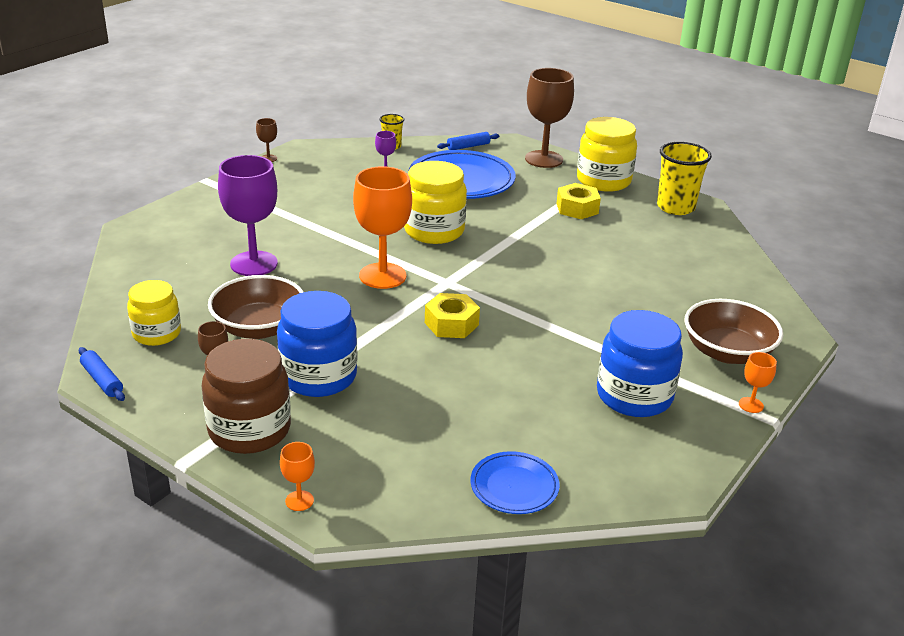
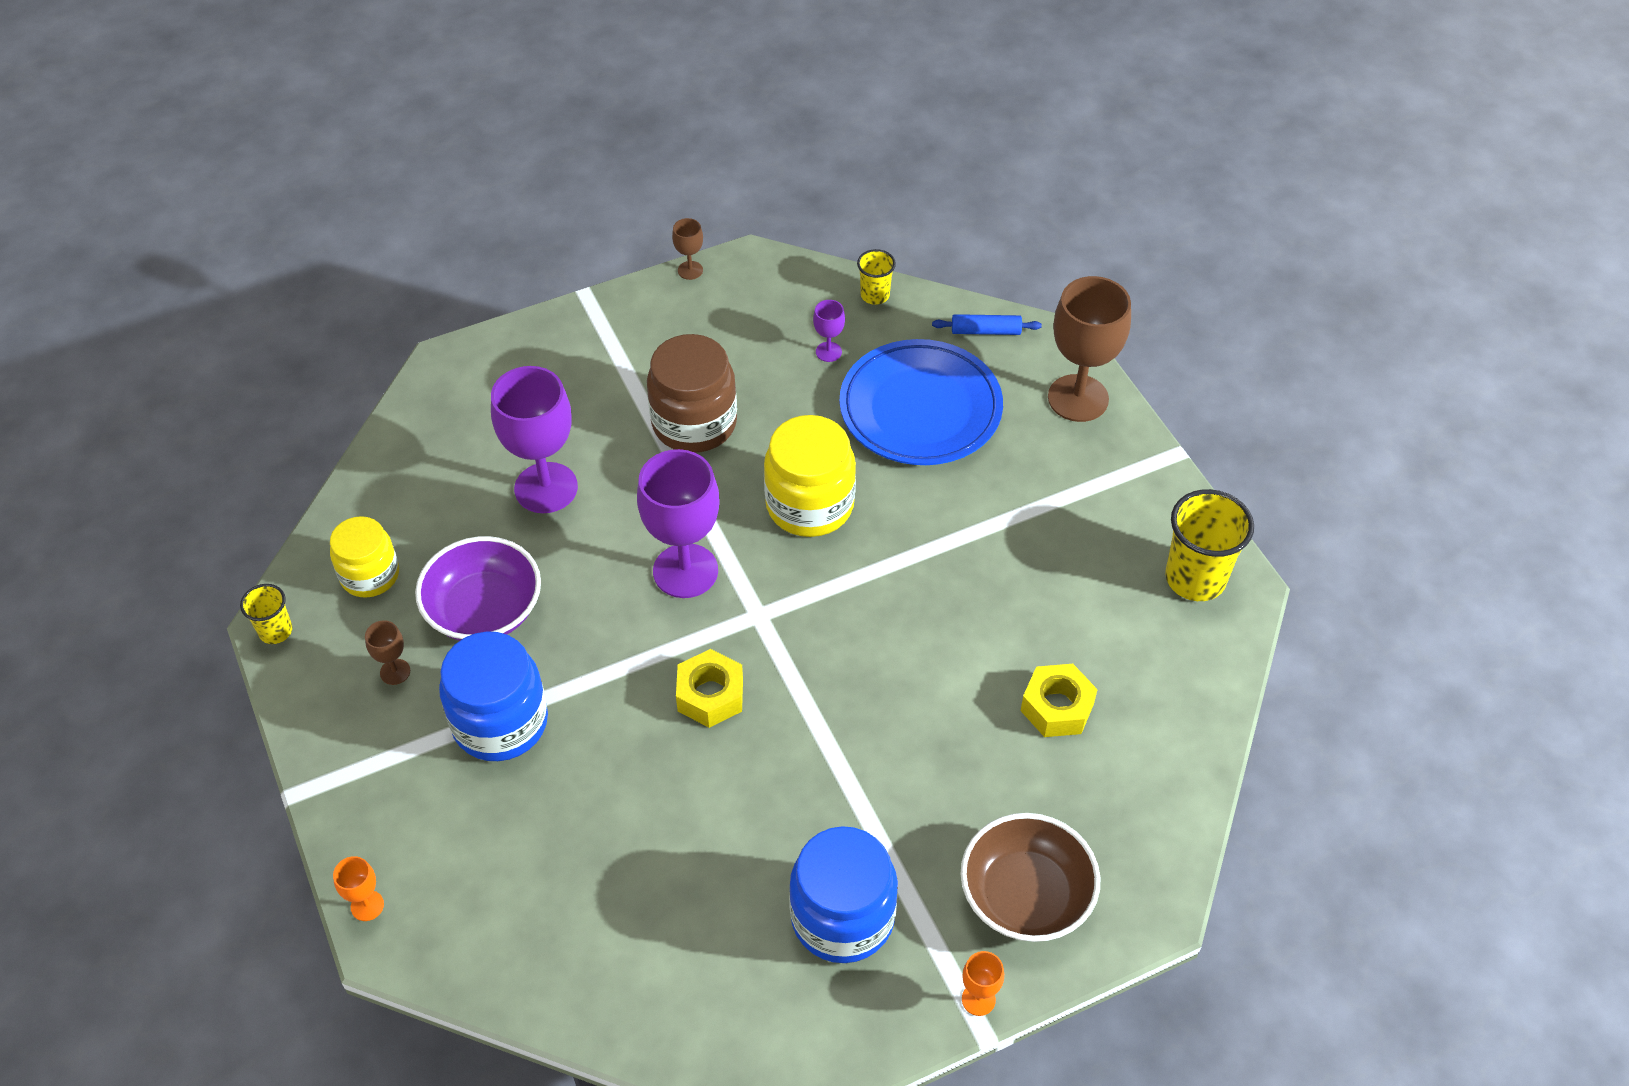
camera: 30 degrees right, 20 degrees up
(102, 380) = (275, 631): blue rolling pin -> yellow cup
(249, 430) = (379, 776): brown jar -> brown jar (694, 423)
(259, 328) = (484, 610): brown bowl -> purple bowl
(382, 276) = (685, 571): orange goblet -> purple goblet
(514, 487) = (597, 993): blue plate -> none
(577, 208) = (1044, 528): yellow nut -> yellow nut (1057, 707)
(603, 181) = (1131, 479): yellow jar -> none

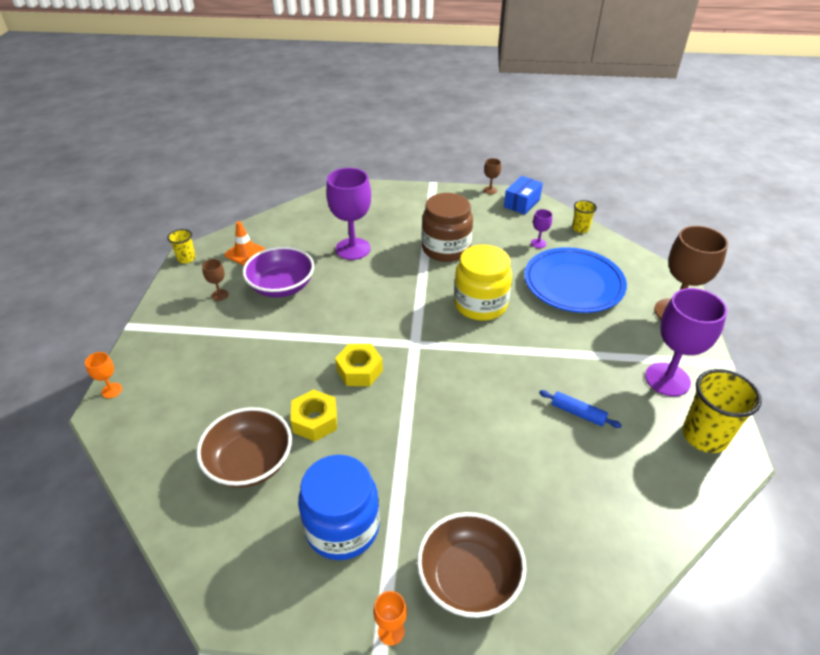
camera: 30 degrees right, 10 degrees down
(370, 575) = (245, 253): yellow jar -> orange traffic cone
(500, 722) = (246, 337): blue jar -> none
(661, 900) = (250, 462): none -> brown bowl
(685, 571) = (392, 308): purple goblet -> purple goblet (667, 379)
(757, 278) = (522, 203): none -> blue box
(986, 331) = (635, 263): blue rolling pin -> blue rolling pin (578, 413)
(1057, 707) = (563, 470): yellow nut -> yellow nut (315, 421)

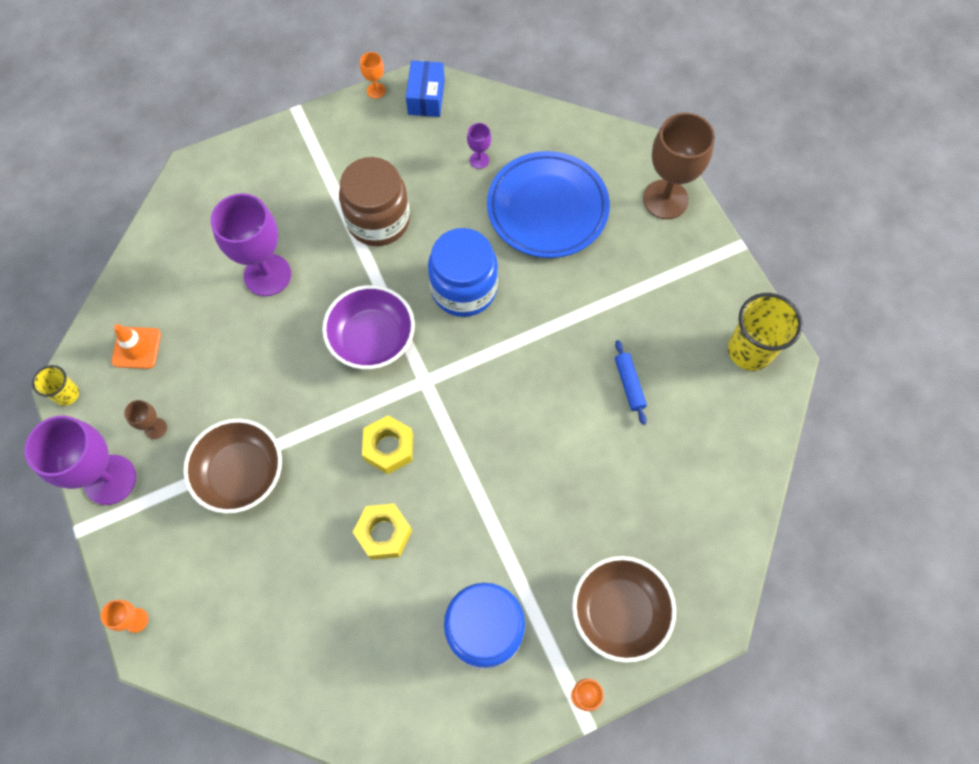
camera: 30 degrees left, 25 degrees up
(250, 462) = (352, 616): brown bowl -> brown bowl (241, 473)
(282, 286) = (221, 377): purple bowl -> purple bowl (372, 339)
(480, 304) = (464, 289): yellow jar -> blue jar
(490, 190) = (376, 90): brown goblet -> orange goblet
(578, 413) = (629, 384): blue rolling pin -> blue rolling pin turned 75 degrees clockwise
(580, 228) = (514, 112): yellow cup -> none
(667, 379) = (692, 297): purple goblet -> purple goblet (110, 479)

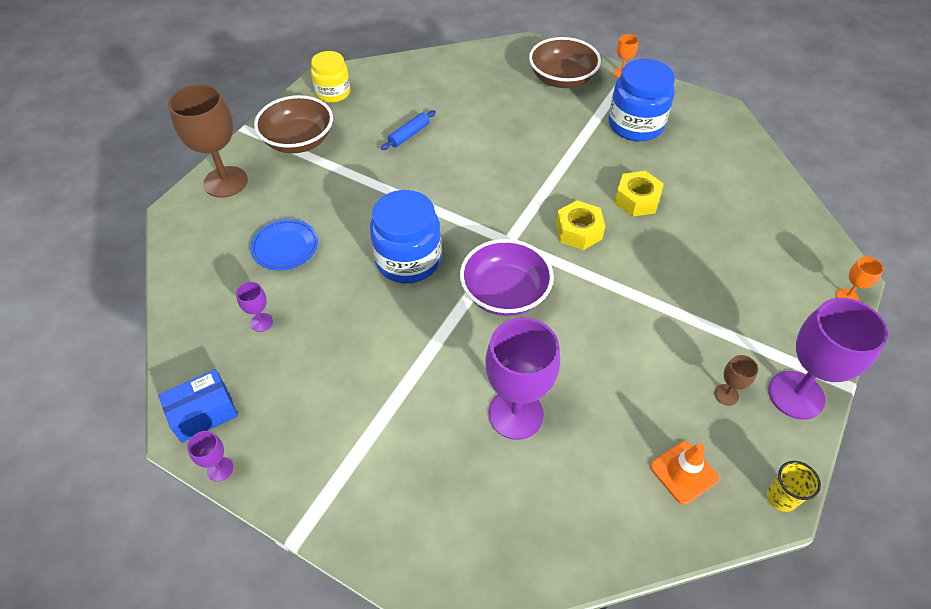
camera: 125 degrees left, 15 degrees down
(241, 473) = (691, 307): brown bowl -> brown bowl (298, 141)
(376, 90) = (220, 469): orange goblet -> purple goblet
(378, 220) = (386, 361): brown jar -> none
(547, 208) = (285, 247): blue plate -> blue plate, size x0.54
(749, 350) = (333, 93): yellow cup -> yellow jar

